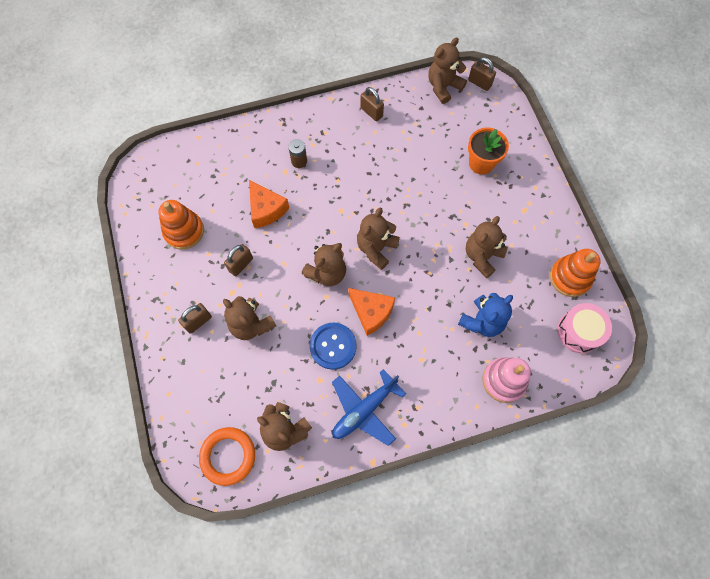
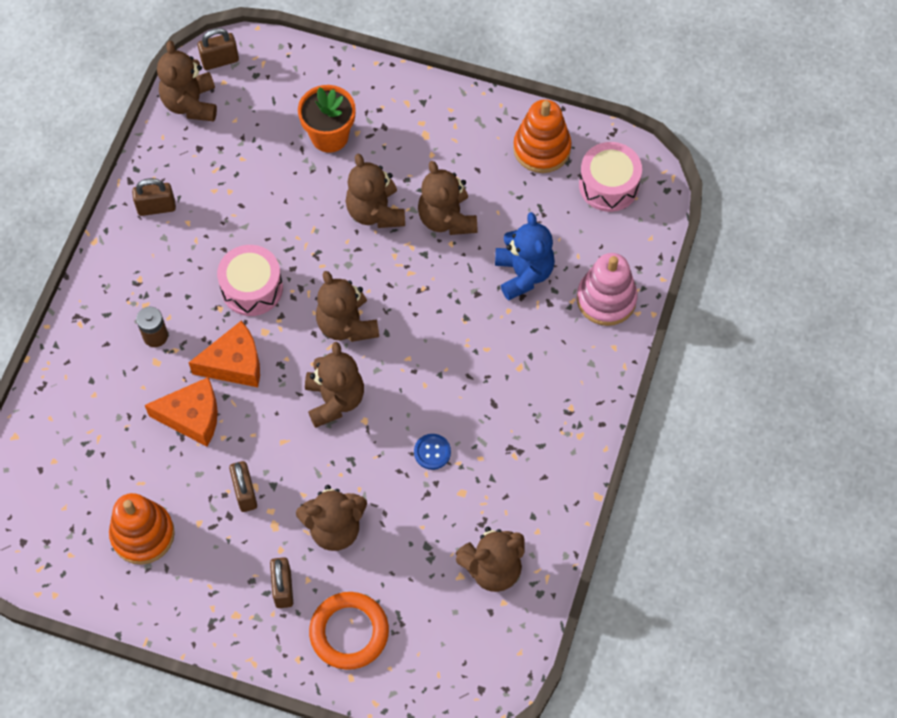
camera: 55 degrees left, 5 degrees down
(228, 456) = (478, 651): orange ring -> orange ring (349, 632)
(333, 346) = (432, 452): blue button -> blue button, size x0.55
(361, 187) = (252, 288): none -> pink drum
(364, 410) = (533, 466): blue plane -> none
(371, 312) = (423, 383): orange cheese -> orange cheese (234, 363)
(455, 217) = (375, 212): none -> brown teddy bear

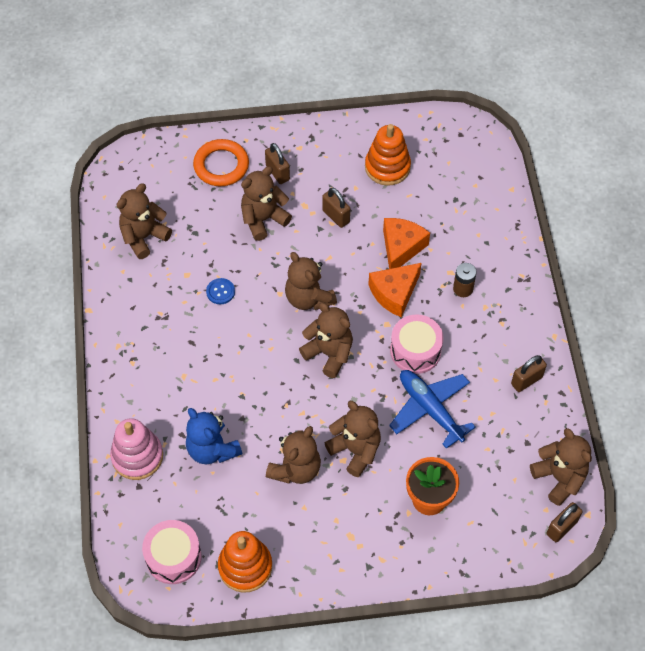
camera: 155 degrees right, 5 degrees down
(192, 417) = (401, 247): orange cheese -> orange cheese turned 135 degrees clockwise
(275, 220) = (430, 409): none -> blue plane
(447, 219) = (295, 469): brown teddy bear -> brown teddy bear turned 75 degrees clockwise

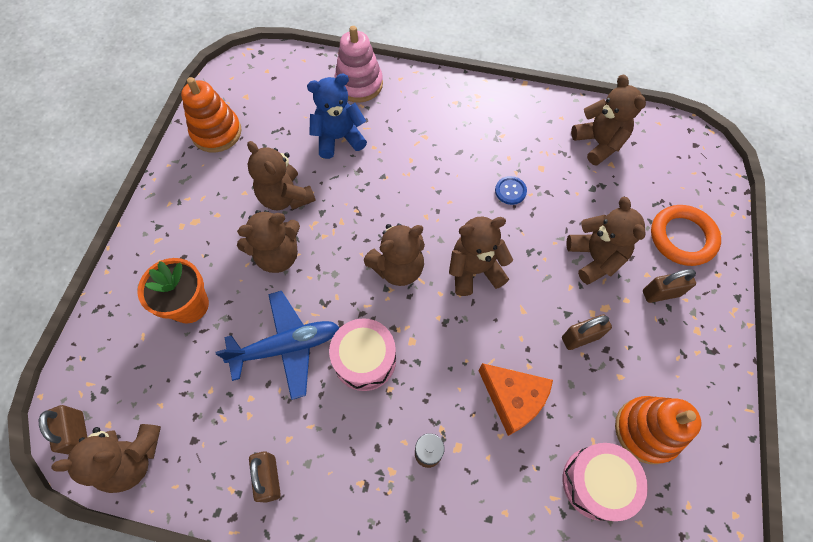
camera: 110 degrees right, 5 degrees up
(173, 557) = (255, 87): pink drum -> pink drum (596, 483)
(394, 293) = (450, 365): orange cheese -> none

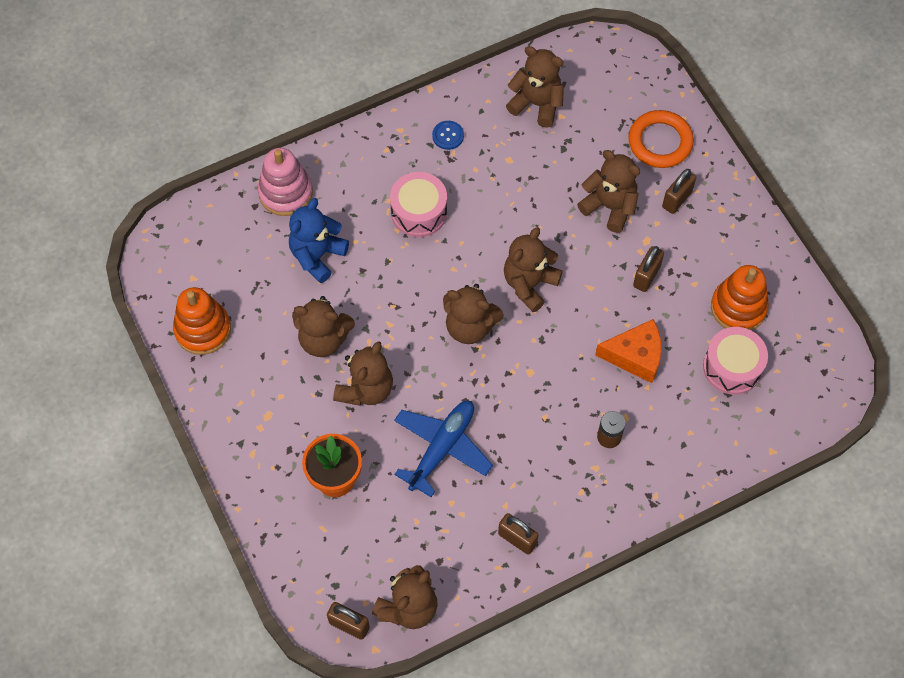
camera: 40 degrees left, 0 degrees up
(365, 359) = (508, 411): pink drum -> pink drum (419, 212)
(398, 268) = (470, 326): brown teddy bear -> brown teddy bear turned 90 degrees clockwise
(510, 191) = (501, 198): blue button -> blue button (448, 136)

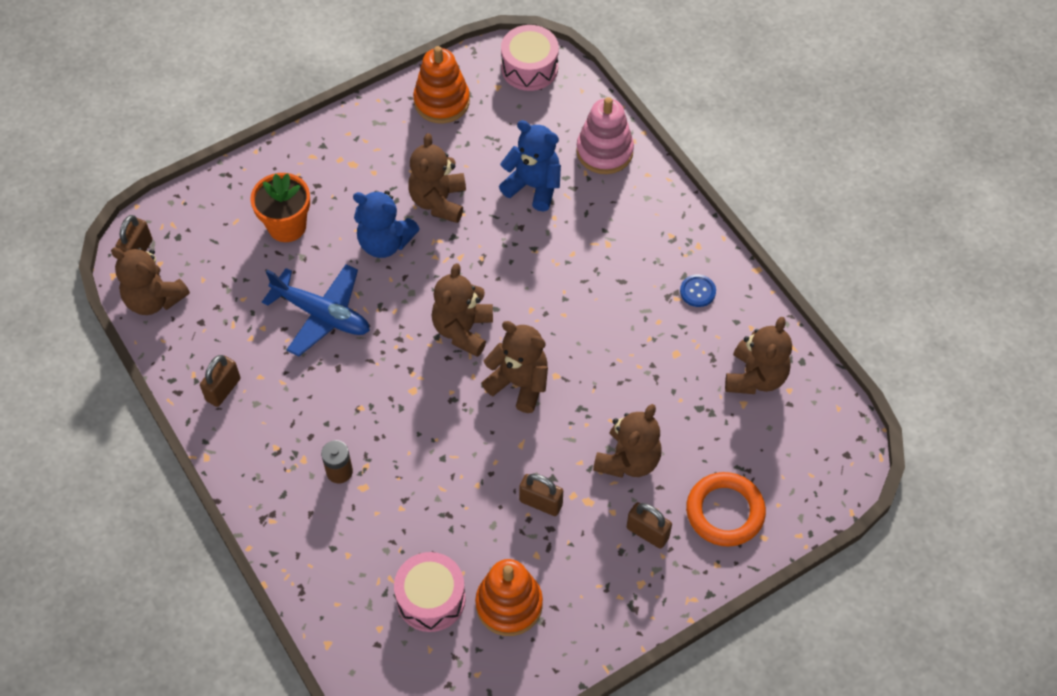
camera: 85 degrees right, 5 degrees down
(366, 389) = (385, 242): brown teddy bear -> blue teddy bear
(419, 212) = (596, 272): pink drum -> pink drum (529, 68)
(635, 356) = (438, 494): orange cheese -> none

